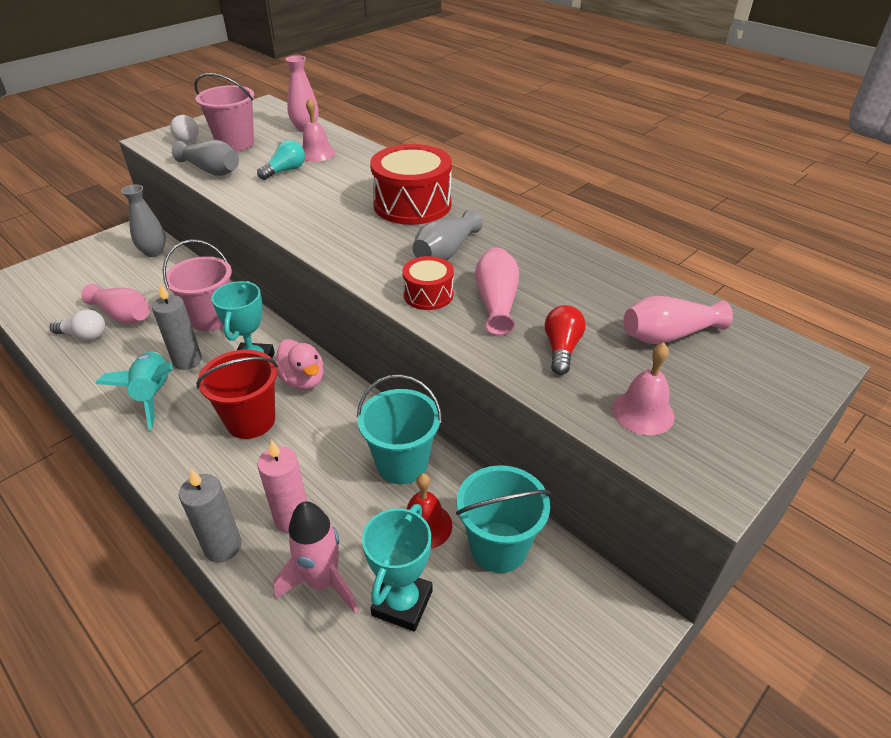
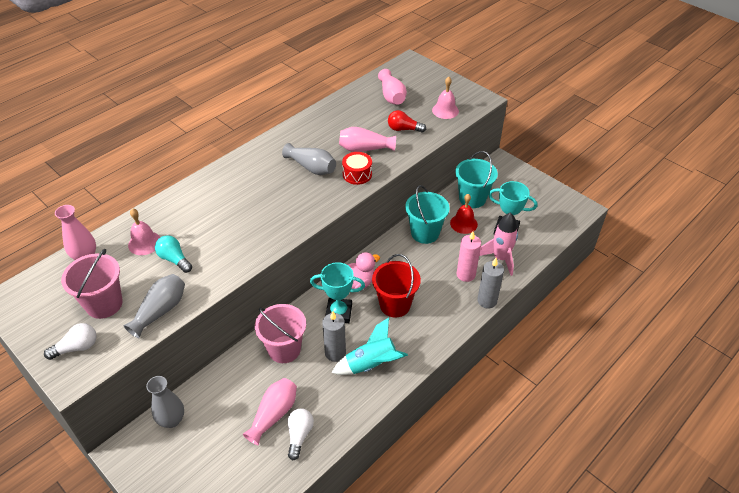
camera: 90 degrees left, 5 degrees up
(412, 204) = (247, 183): red drum -> none

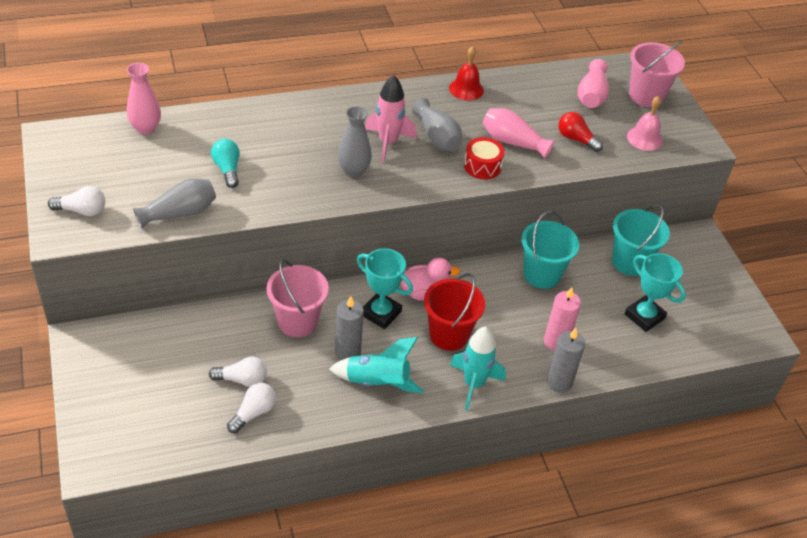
camera: 25 degrees right, 0 degrees up
(104, 304) = (133, 182): pink bucket -> pink bucket (646, 96)
(144, 243) = (210, 140): pink bell -> none
(172, 420) = (142, 333): grey vase -> grey vase (353, 171)
(273, 414) = (242, 380): pink vase -> white light bulb
(435, 331) = (473, 384): none -> turquoise rocket
(463, 223) = (597, 285): red bell -> red bell (466, 89)
(500, 258) = (612, 344): pink rocket -> pink rocket (388, 142)

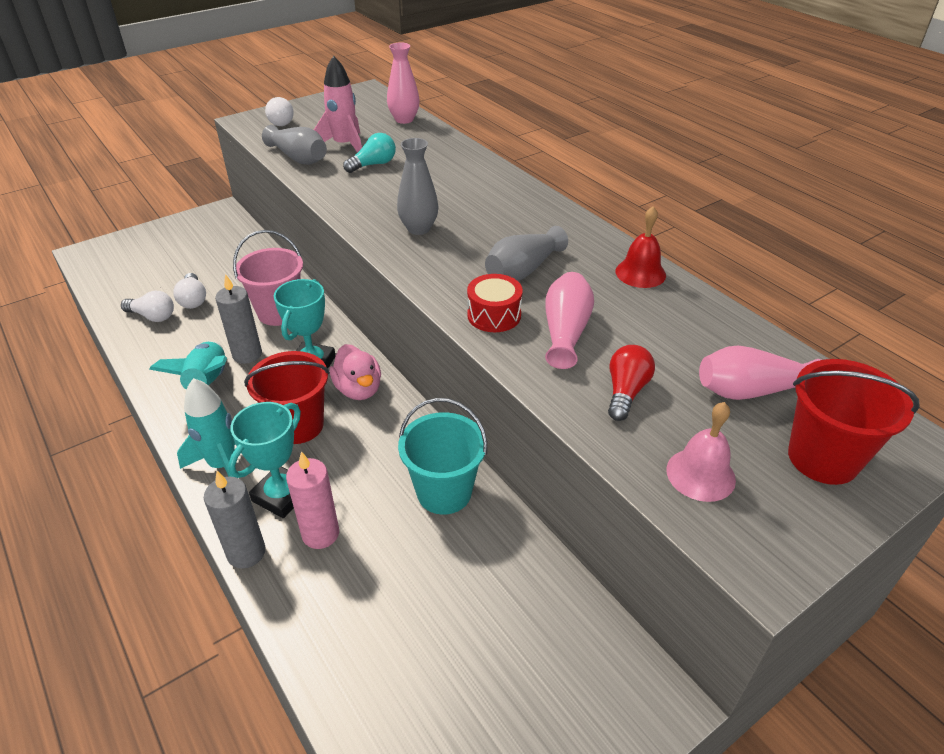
camera: 75 degrees right, 5 degrees down
(388, 142) = (484, 239): pink rocket -> pink rocket (344, 146)
(630, 262) = (529, 597): turquoise bucket -> none
(644, 316) = (415, 641): turquoise trophy -> turquoise trophy (281, 495)
(646, 96) = (823, 458): pink bucket -> red bucket

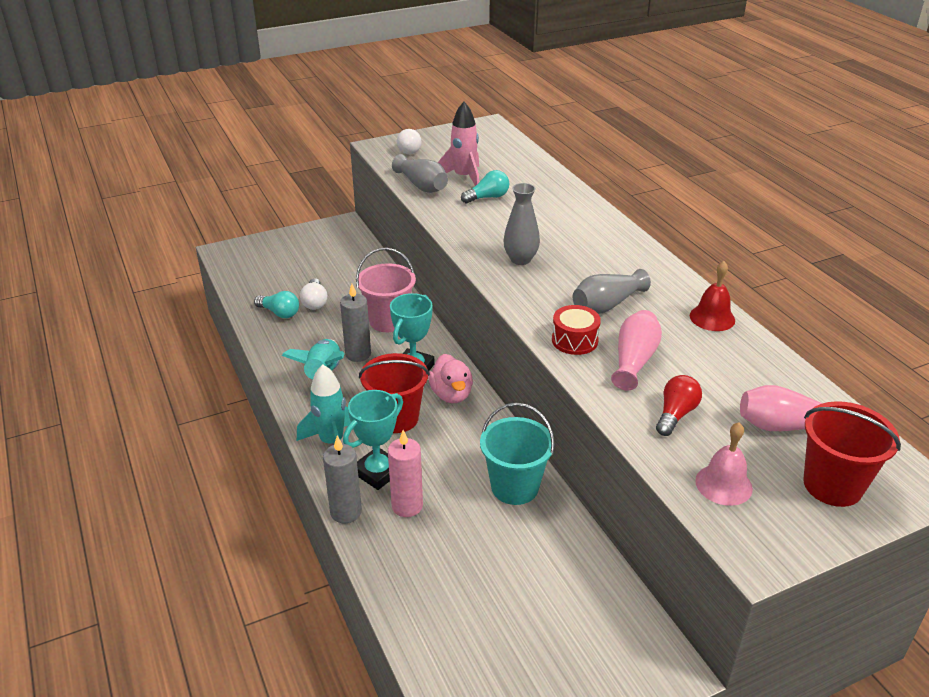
camera: 10 degrees right, 5 degrees down
(153, 316) = (279, 313): white light bulb -> turquoise light bulb
(404, 119) = (521, 156): pink vase -> none

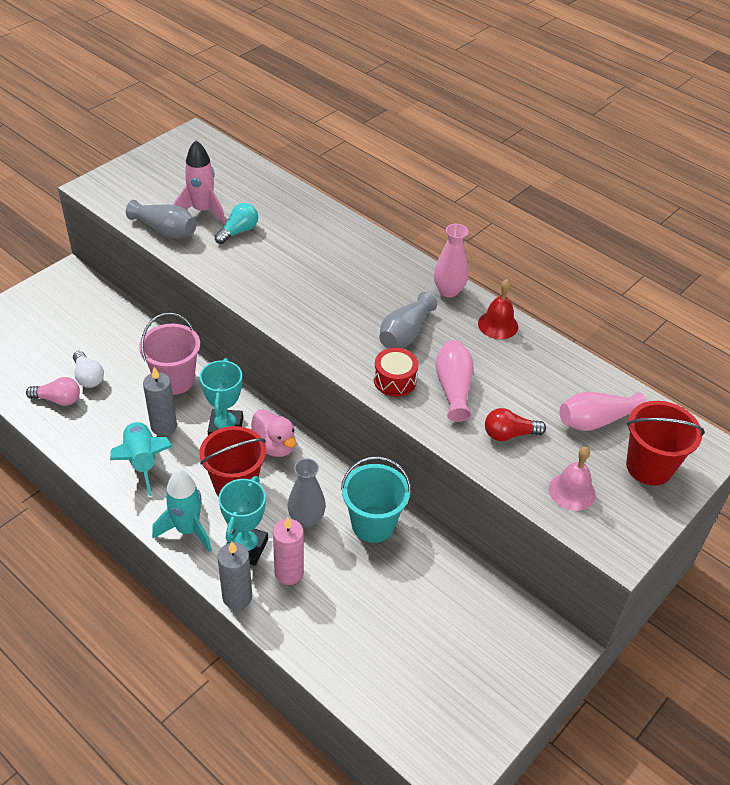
camera: 25 degrees left, 10 degrees up
(279, 313) = (58, 399): turquoise light bulb -> pink light bulb
(408, 149) = (127, 185): white light bulb -> none
(520, 259) = (305, 300): grey vase -> grey vase (306, 519)
(672, 279) = (448, 291): none -> pink vase
(675, 414) = (509, 434): red light bulb -> red light bulb turned 105 degrees counterclockwise

